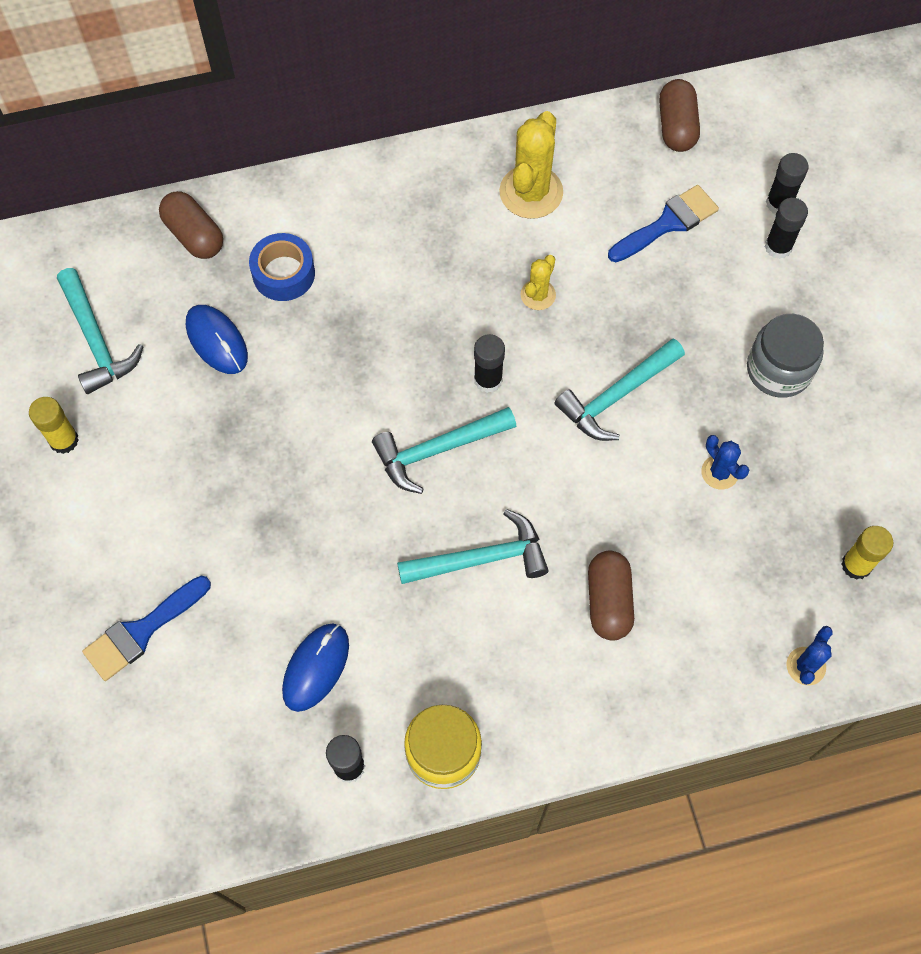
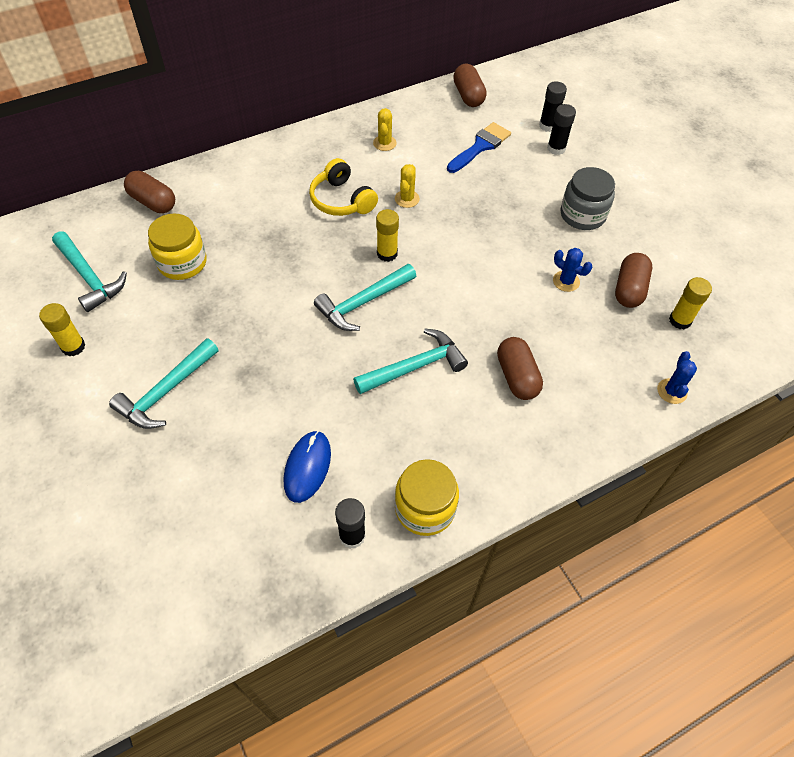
camera: 15 degrees left, 10 degrees down
(142, 631) = (159, 469): blue brush -> none
(217, 341) = (182, 263): blue mouse -> yellow jar
(283, 273) = (223, 214): blue tape -> none
(447, 280) = (341, 200): none -> yellow headphones
(488, 380) = (387, 254): black glue stick -> yellow glue stick
(531, 192) = (384, 143): yellow cactus -> yellow cactus, size x0.54
(617, 396) = (480, 248): turquoise hammer -> turquoise hammer (166, 391)
(803, 503) = (629, 289): none -> brown capsule

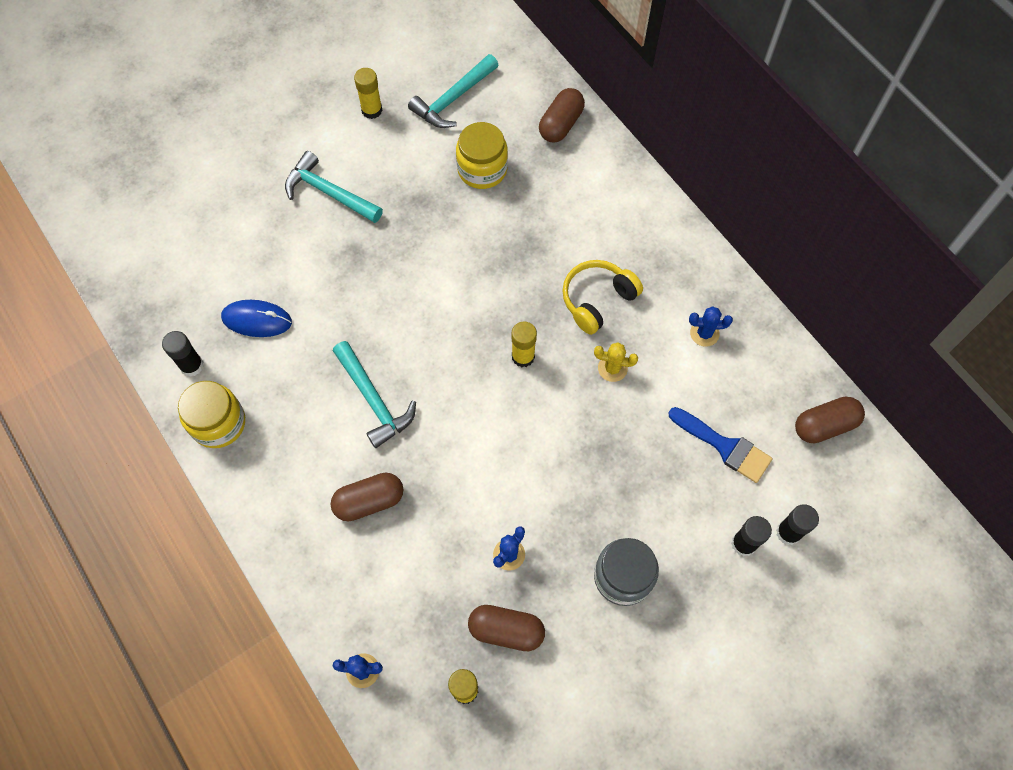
camera: 85 degrees right, 10 degrees up
(363, 303) = (451, 341): turquoise hammer -> none
(384, 143) = (704, 333): yellow cactus -> blue cactus

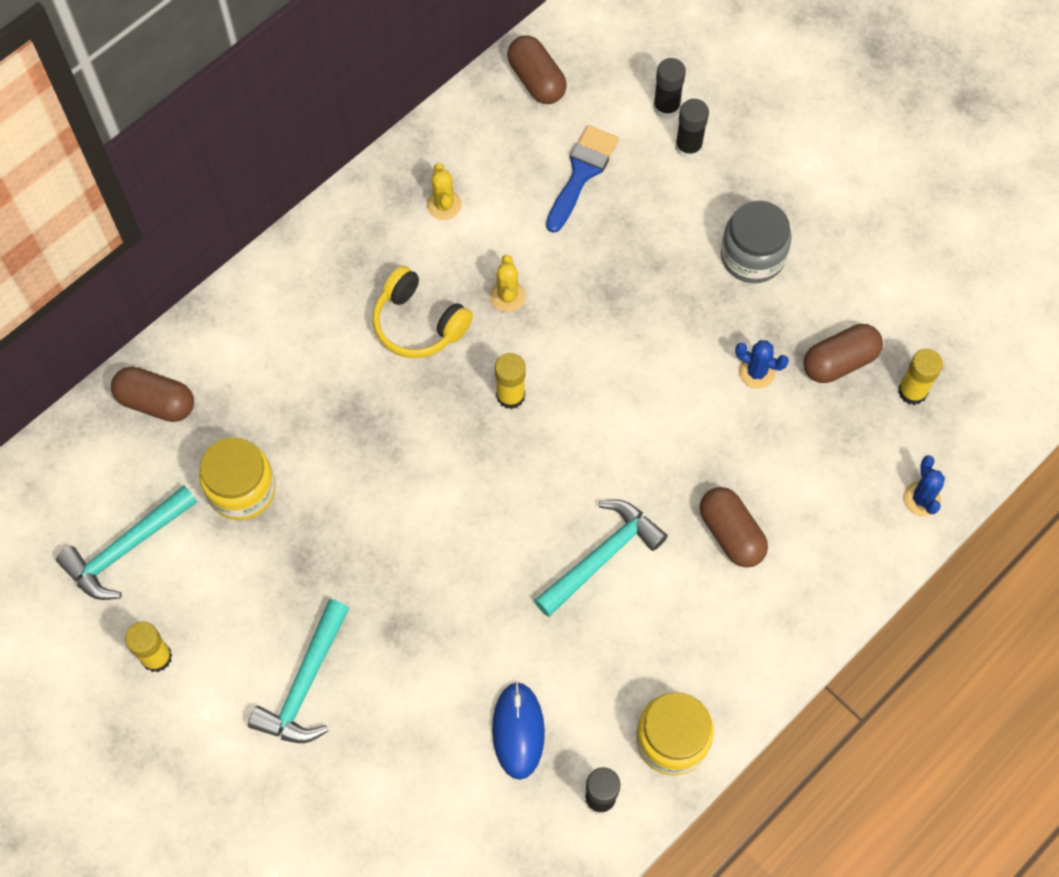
camera: 100 degrees left, 0 degrees up
(453, 99) = (126, 548): turquoise hammer -> turquoise hammer turned 105 degrees clockwise
(506, 630) = (839, 362): brown capsule -> brown capsule turned 60 degrees clockwise
(704, 333) = (444, 205): blue cactus -> yellow cactus

